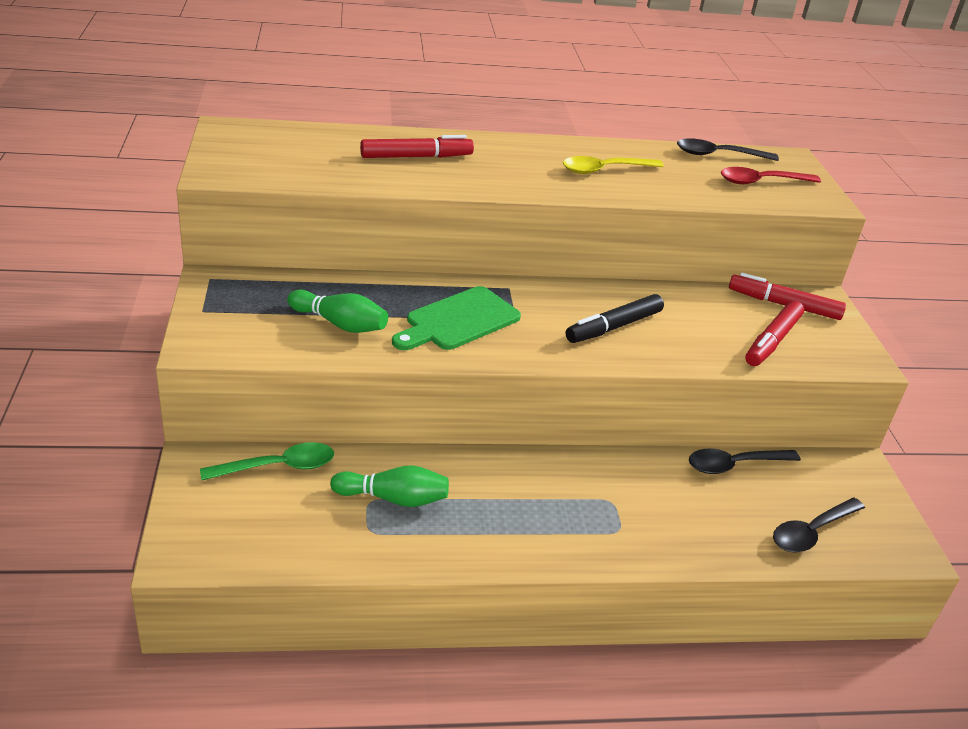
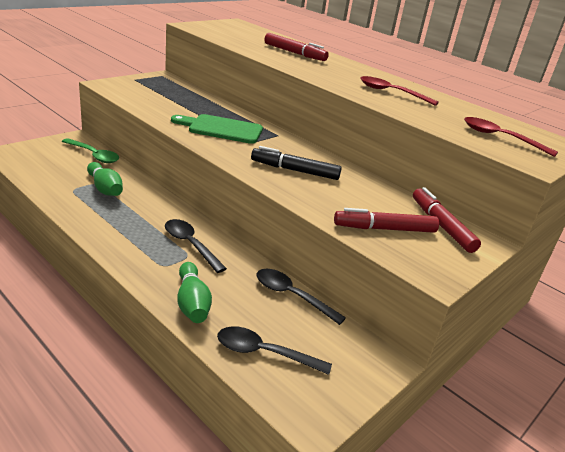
camera: 50 degrees right, 5 degrees down
(340, 324) = (170, 105): green bowling pin -> green bowling pin (192, 303)
(604, 170) = (391, 92): yellow spoon -> red spoon
(718, 155) = (499, 120): black spoon -> black spoon (190, 245)

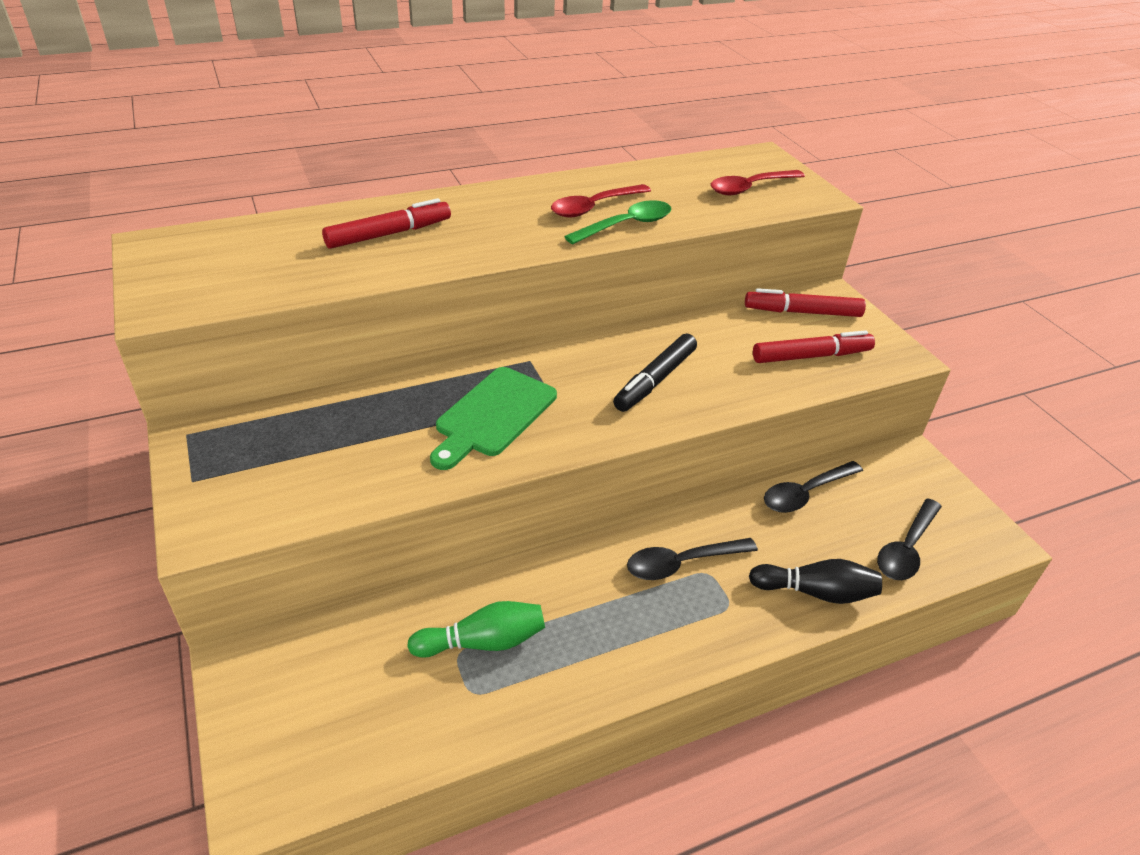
camera: 65 degrees left, 10 degrees up
(94, 155) = (338, 641): green spoon -> green spoon (626, 225)
(192, 303) = (815, 592): green bowling pin -> black bowling pin
(384, 229) = (811, 356): red marker -> red marker turned 120 degrees counterclockwise

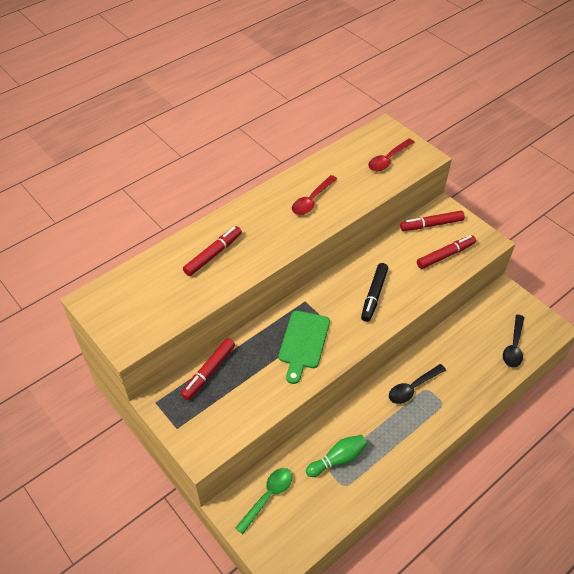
camera: 15 degrees left, 10 degrees up
(305, 415) = (209, 372): none -> red marker
(626, 225) = (335, 210): green spoon -> green spoon (268, 496)
(805, 493) = (458, 328): black spoon -> none
(815, 592) = (479, 384): black bowling pin -> none

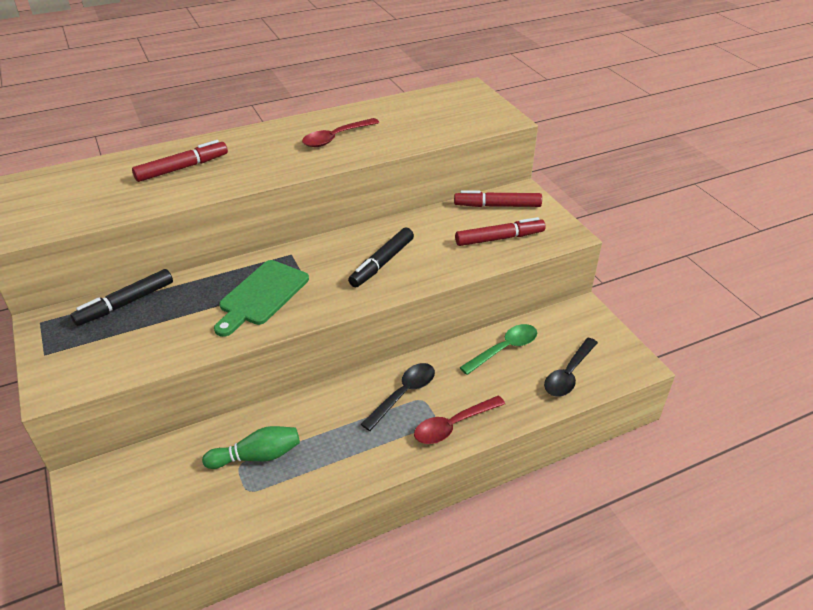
camera: 15 degrees right, 10 degrees down
(209, 372) = (125, 303): red marker -> black marker
(268, 496) = (139, 480): green spoon -> green spoon (504, 349)
(388, 159) = (454, 115): red spoon -> red spoon (453, 425)
(412, 388) = (403, 394): black spoon -> black spoon turned 150 degrees clockwise

